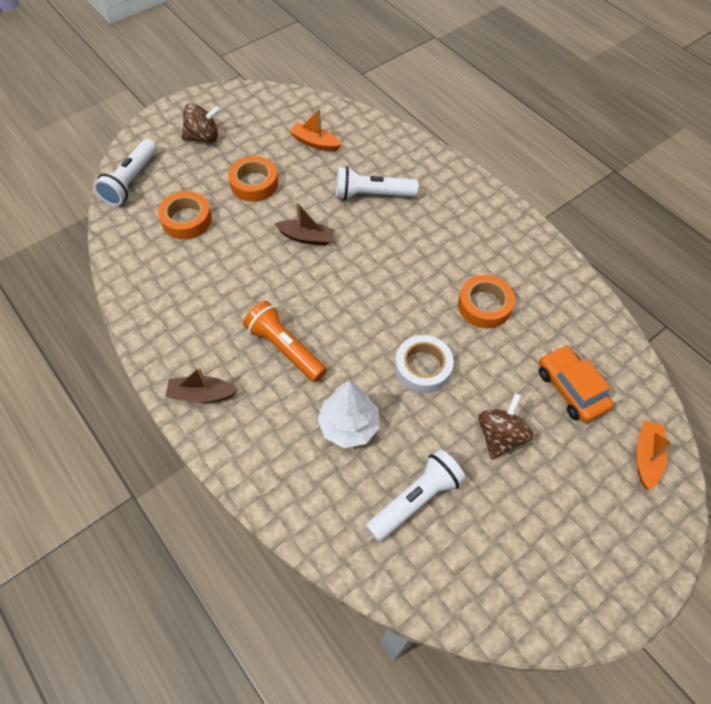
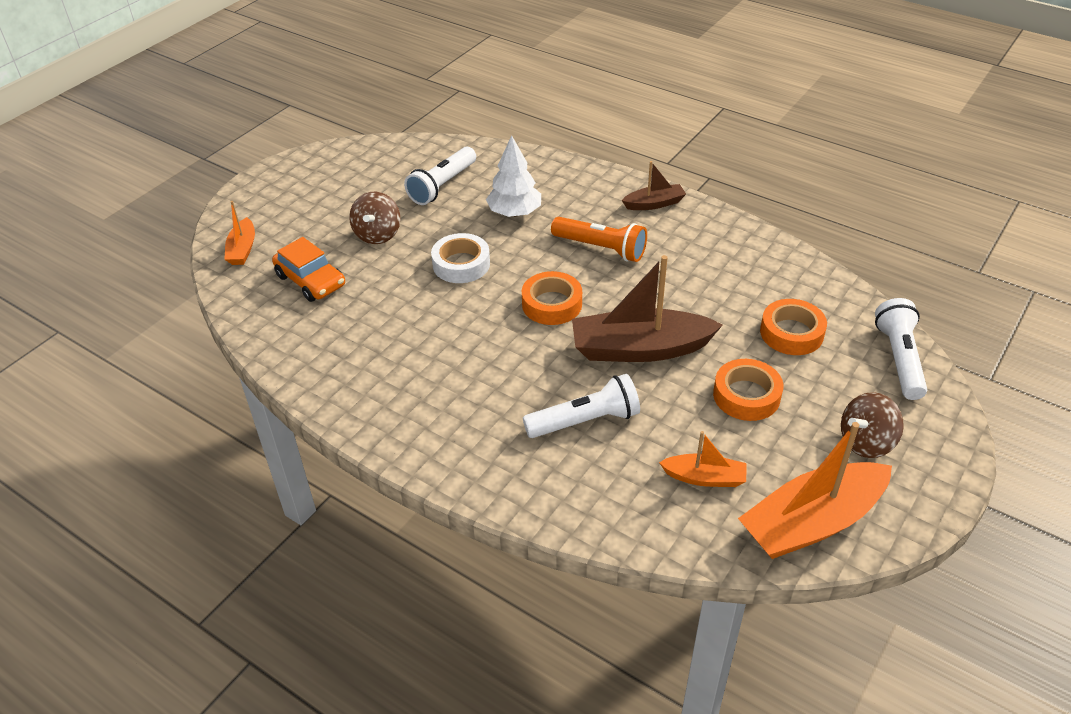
camera: 165 degrees right, 15 degrees down
(270, 107) = (812, 522): none -> orange boat
(306, 237) = (640, 349): brown boat -> brown boat, size x1.94
(484, 305) = (408, 329): orange tape -> orange tape (552, 304)

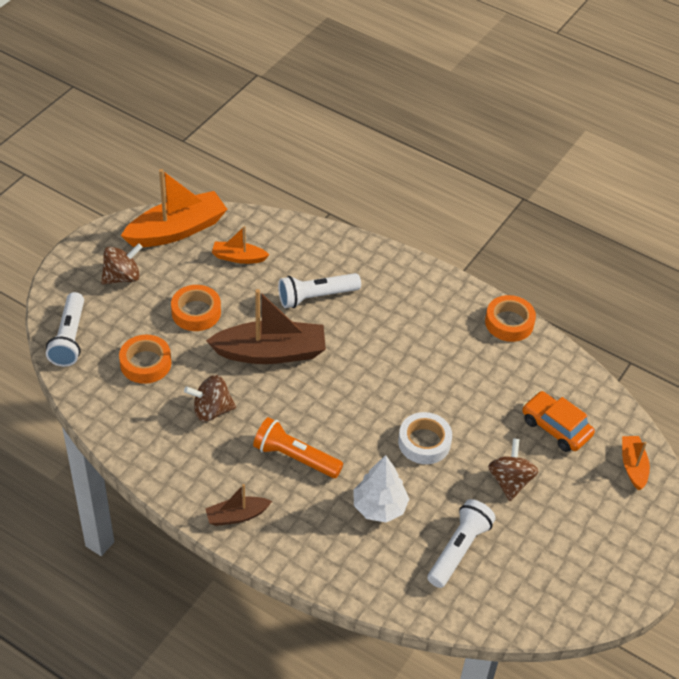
camera: 175 degrees right, 5 degrees up
(552, 304) = (341, 396): orange tape -> orange tape (509, 323)
(699, 287) = (211, 410): none -> brown spinning top

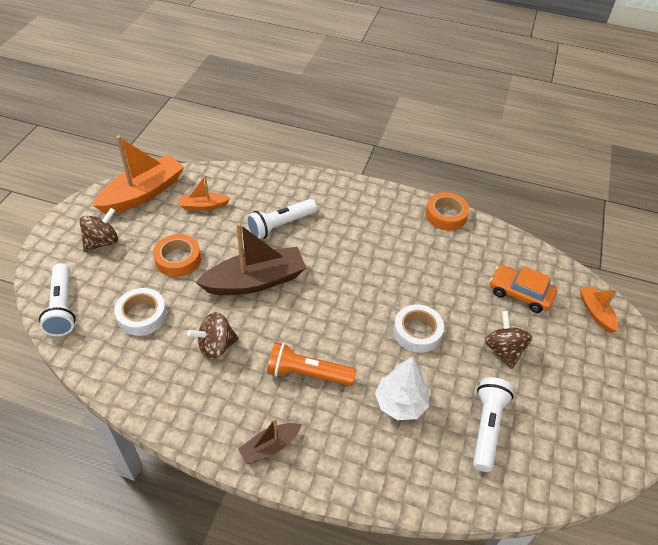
camera: 15 degrees left, 0 degrees up
(145, 363) = (142, 315): orange tape -> white tape

